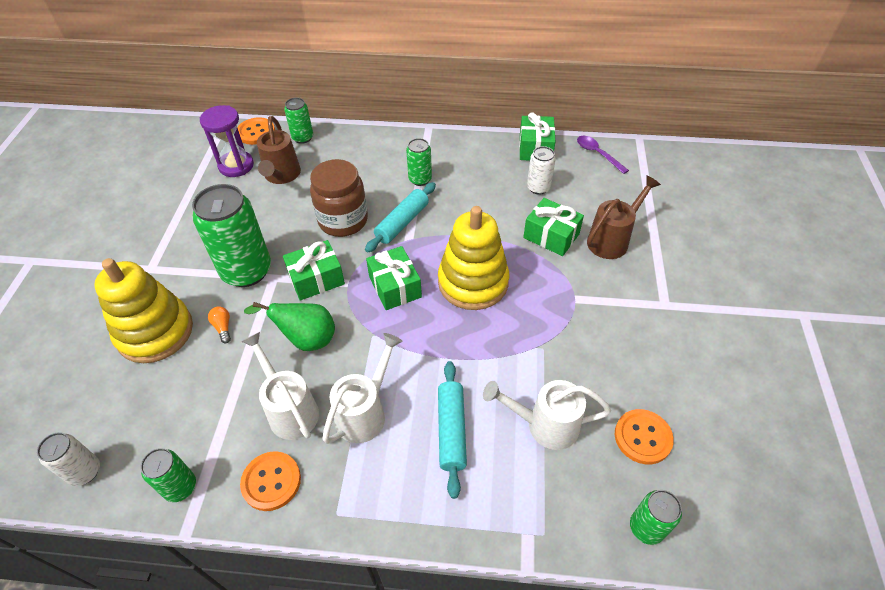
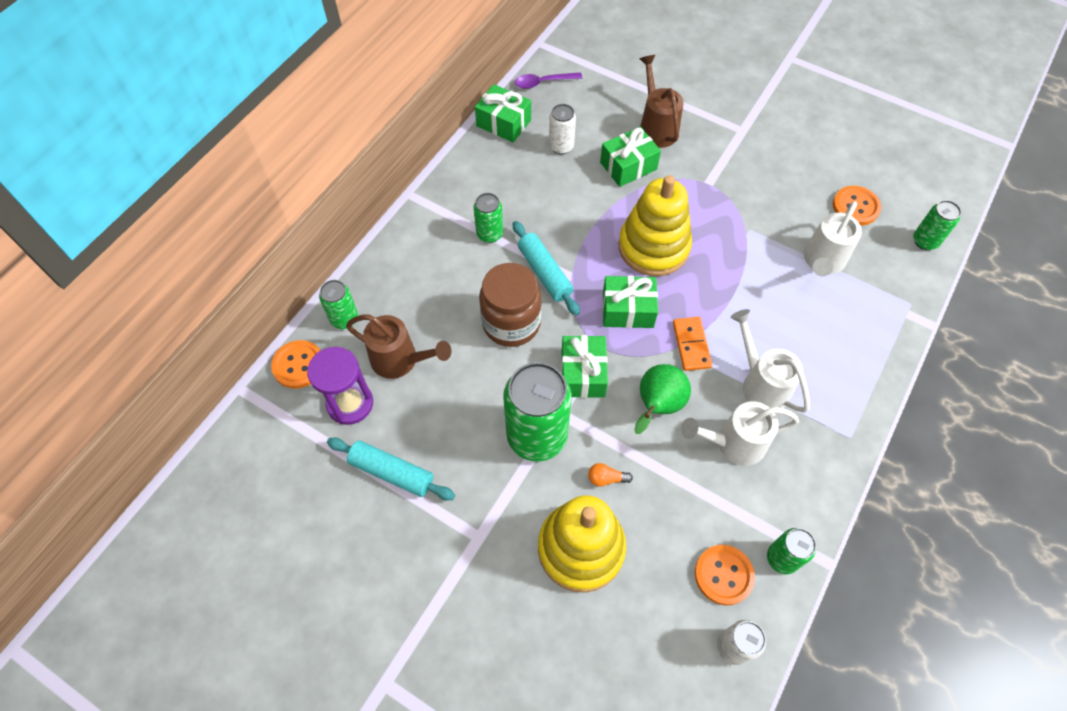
camera: 65 degrees left, 10 degrees up
(271, 481) = (803, 479): orange button -> orange button (723, 575)
(381, 343) = (691, 345): none -> orange domino
(451, 430) = (803, 326): turquoise rolling pin -> turquoise rolling pin (392, 472)

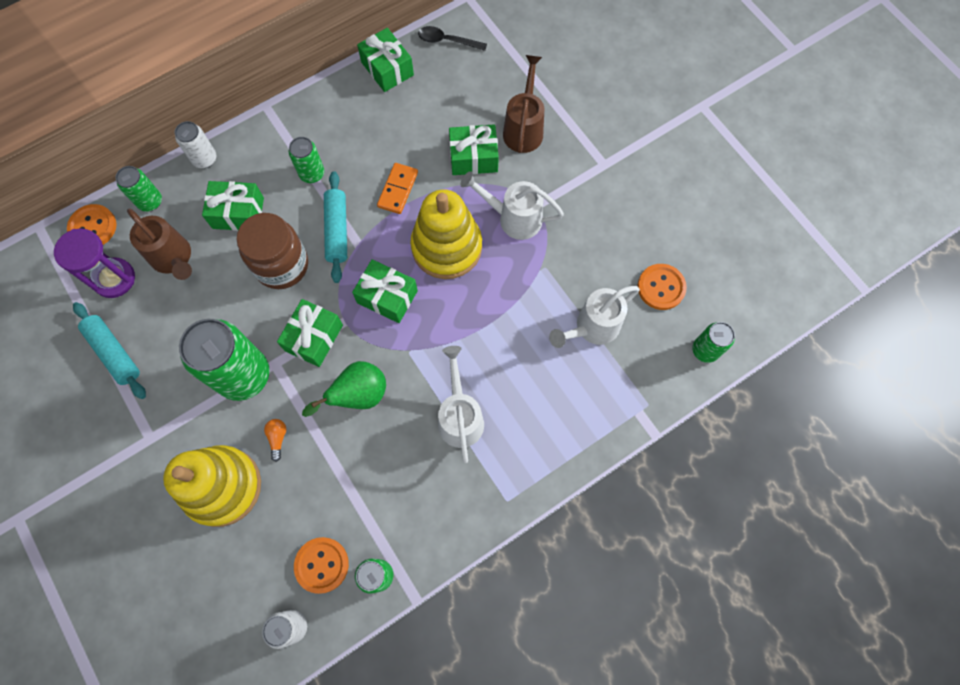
camera: 25 degrees right, 10 degrees up
(440, 295) = (238, 213): none -> green gift
(543, 82) = (447, 41): purple spoon -> black spoon
(561, 146) = (424, 113): white can -> white can (205, 159)
(606, 478) = (278, 438): orange light bulb -> orange light bulb turned 60 degrees clockwise
(691, 345) = (422, 353): orange domino -> orange domino (398, 189)
(733, 443) = (401, 458): white watering can -> white watering can (513, 218)

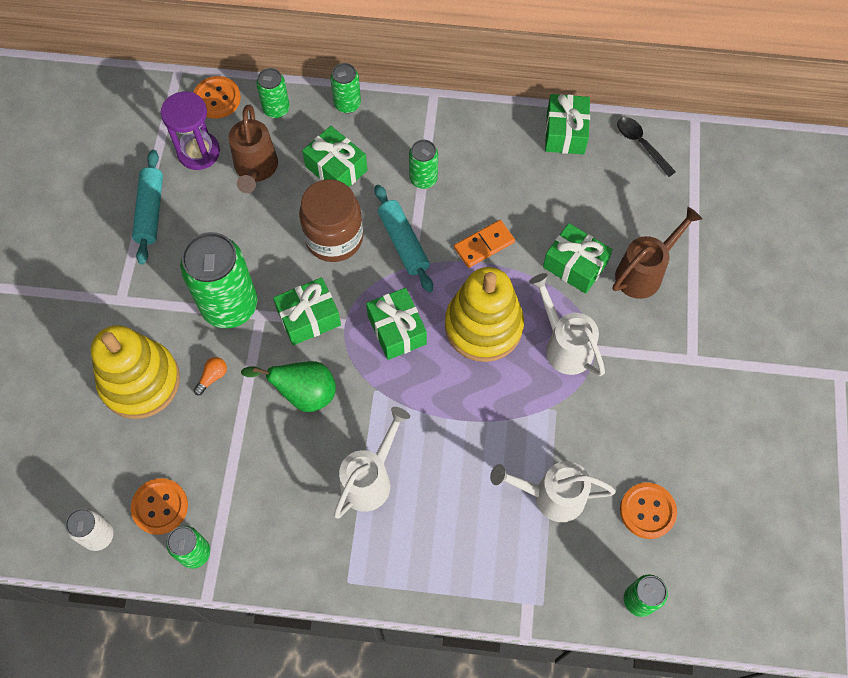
camera: 40 degrees right, 5 degrees down
(205, 159) = (347, 104): white can -> green can
(337, 230) = (403, 242): turquoise rolling pin -> turquoise rolling pin turned 60 degrees counterclockwise

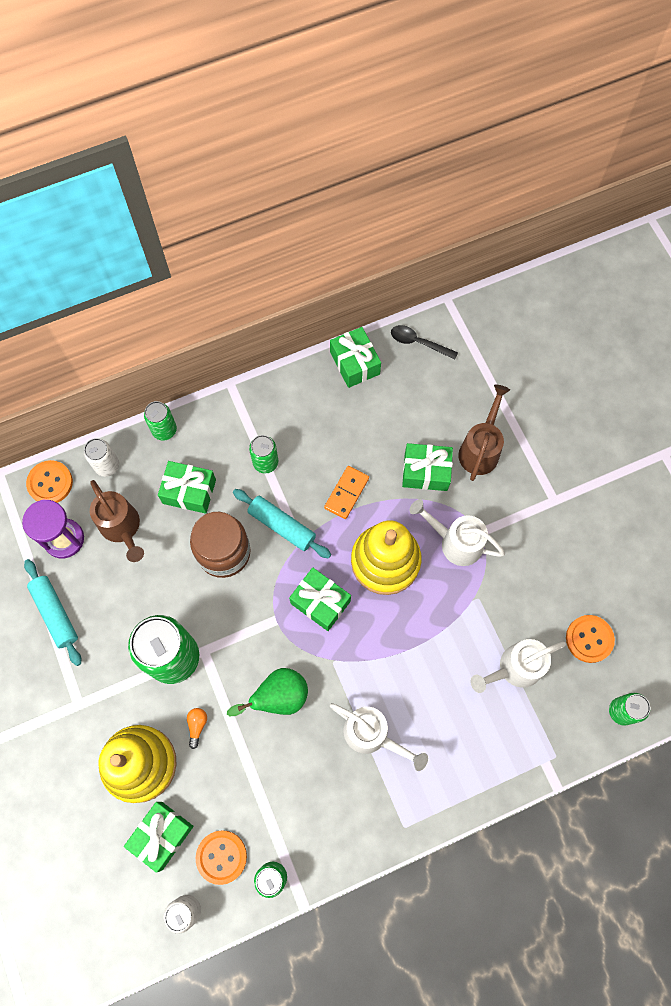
camera: 30 degrees left, 5 degrees up
(276, 109) = (107, 466): green can -> white can
(309, 318) = (244, 631): green gift -> green gift (162, 835)
(370, 479) = (372, 735): white watering can -> white watering can turned 120 degrees clockwise

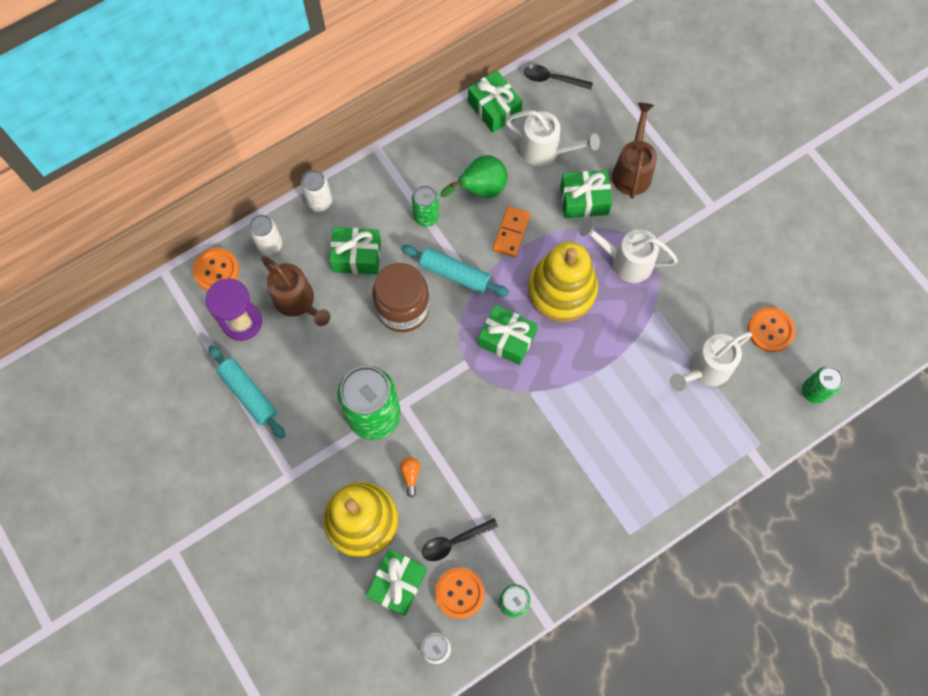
camera: 10 degrees left, 0 degrees up
(164, 430) = (320, 201): green can -> white can
(226, 802) = (454, 541): none -> black spoon
(279, 697) = (484, 435): green pear -> green pear (480, 189)
(372, 735) = (582, 455): white watering can -> white watering can (546, 151)

